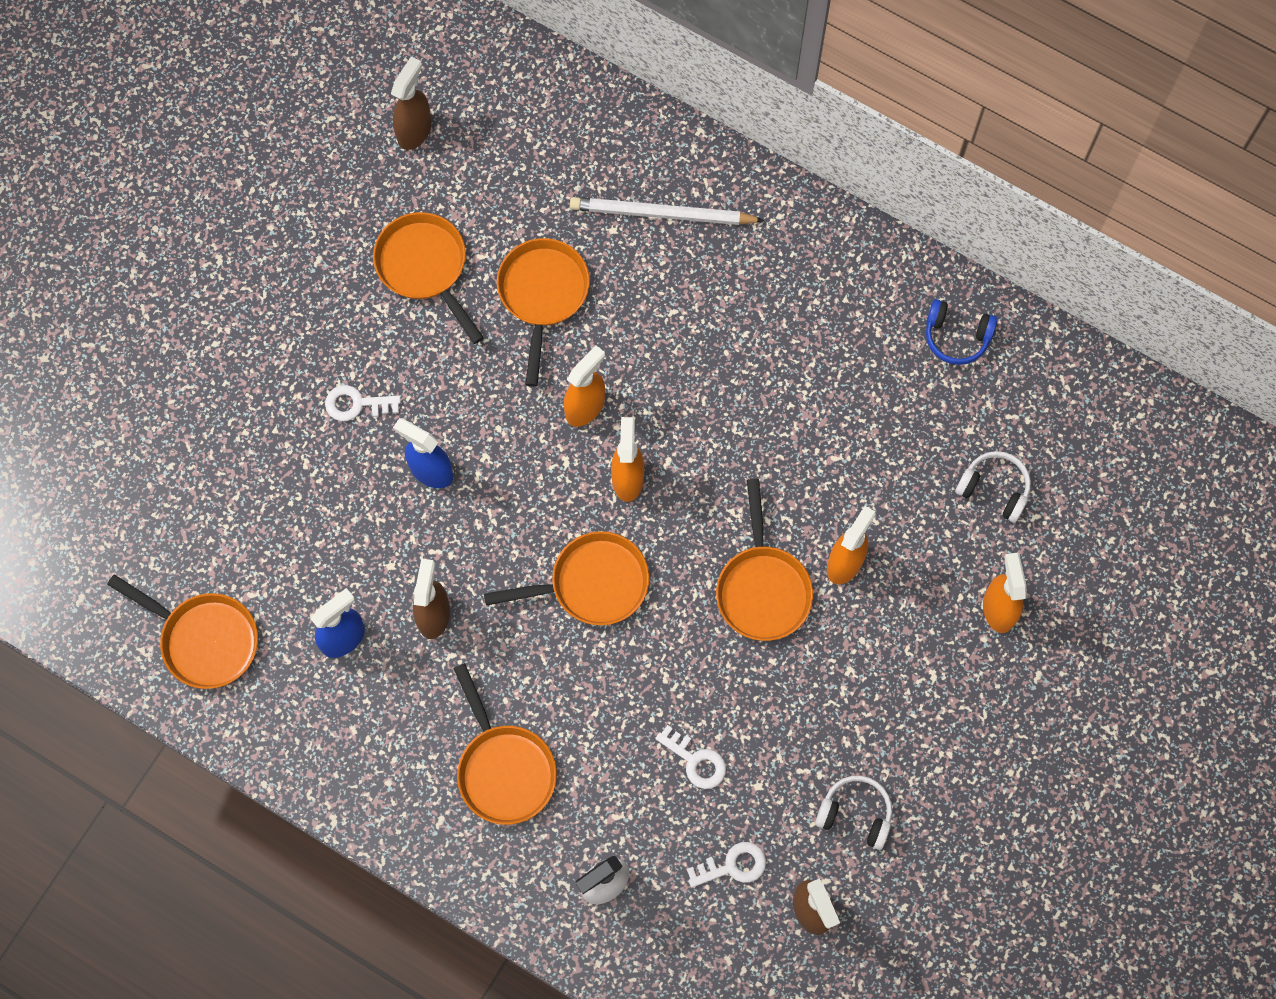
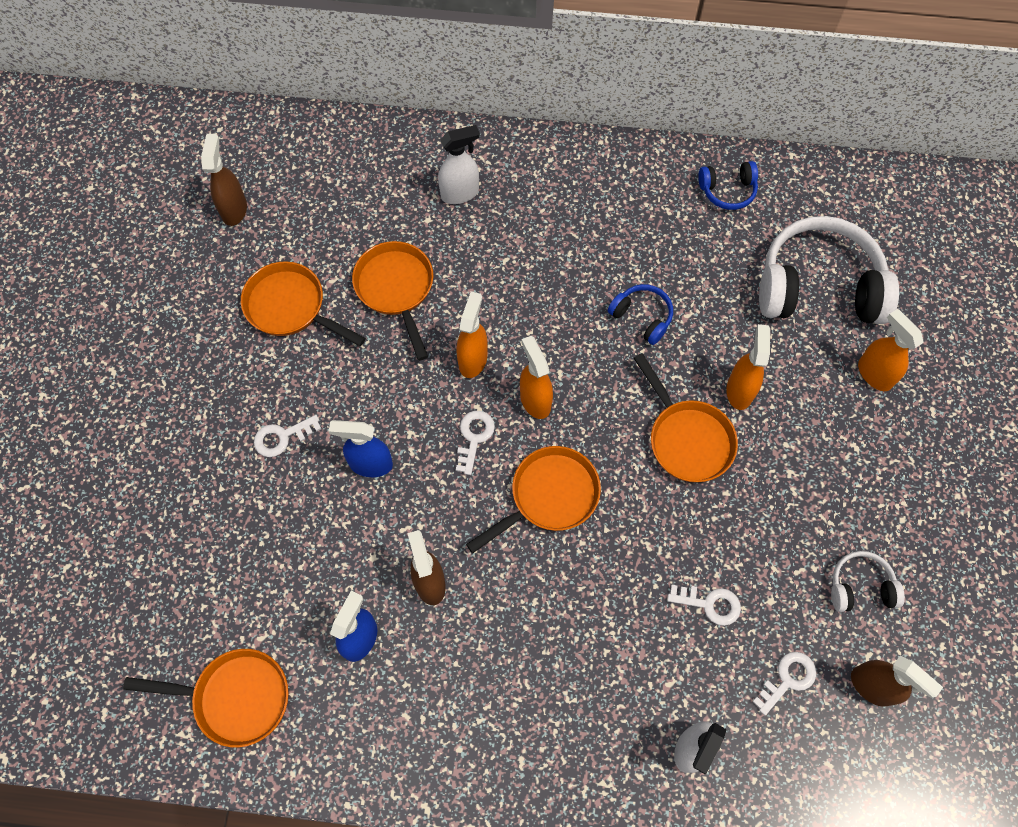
camera: 25 degrees left, 5 degrees down
(504, 769) = (554, 688): orange pan -> none
(547, 489) = (474, 437): none -> white key
(662, 214) = (460, 193): white pencil -> white spray bottle
(785, 438) = (642, 317): none -> blue headphones
(994, 489) = (818, 287): white headphones -> white headphones, size x2.14

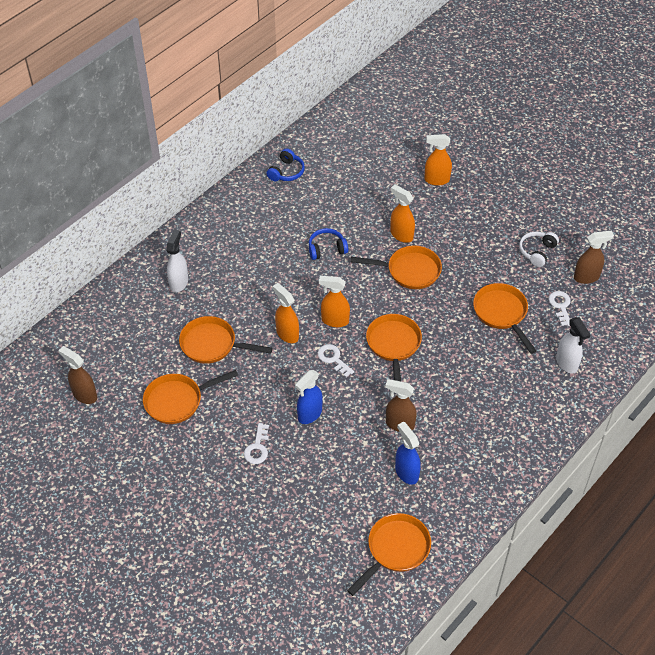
camera: 55 degrees left, 15 degrees down
(710, 604) = (501, 313): white key -> orange pan
(818, 287) = (372, 171): white headphones -> none

